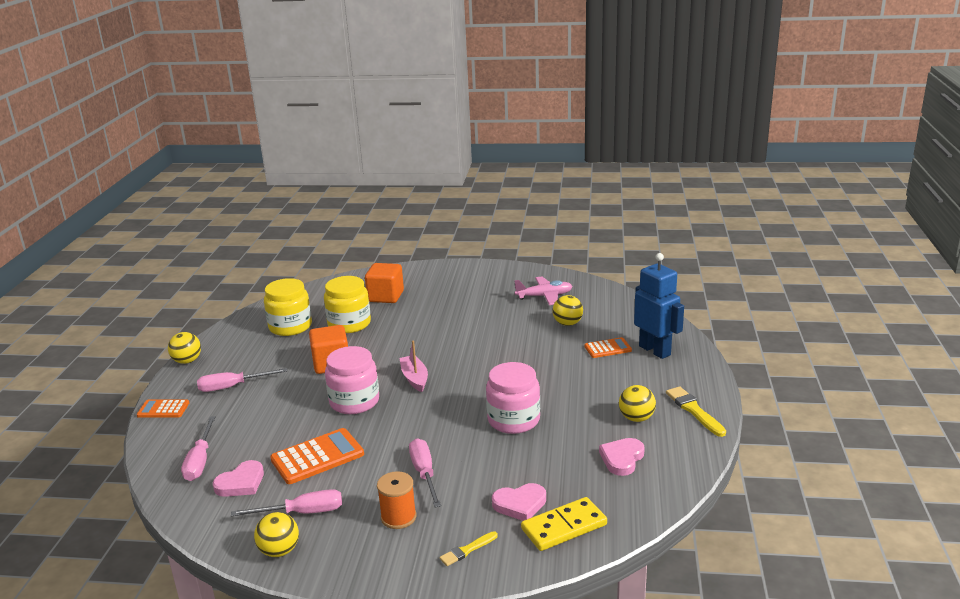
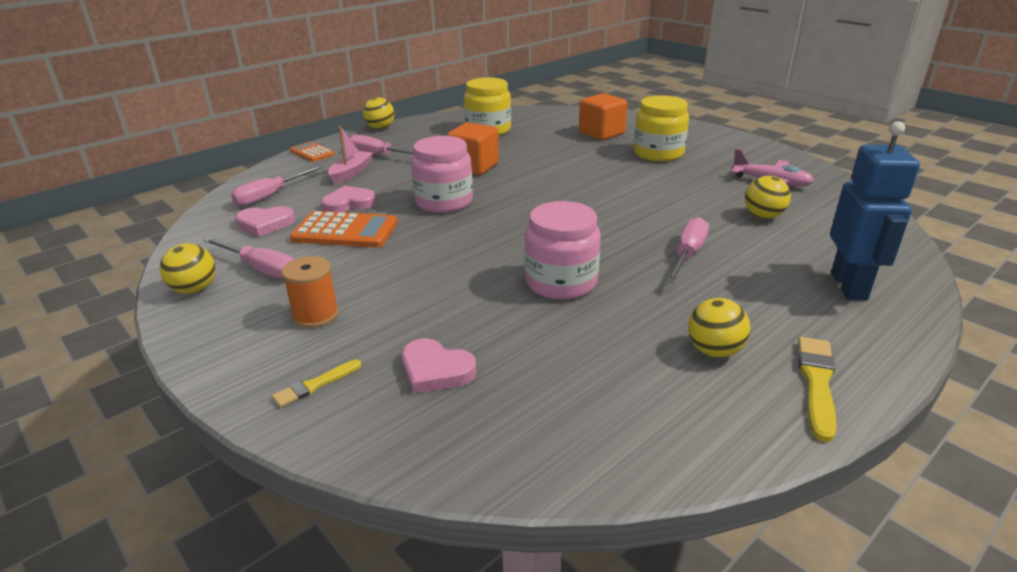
camera: 40 degrees right, 5 degrees up
(349, 324) = (537, 143): yellow jar -> yellow jar (658, 153)
(415, 378) = (524, 204): pink boat -> pink boat (351, 173)
(424, 473) = (400, 288): pink screwdriver -> pink screwdriver (687, 255)
(467, 550) = (316, 385): yellow brush -> yellow brush turned 45 degrees counterclockwise
(564, 527) = (441, 426): yellow domino -> none
(607, 348) = (781, 259): orange calculator -> none
(622, 458) = (627, 388): pink heart -> pink heart (349, 203)

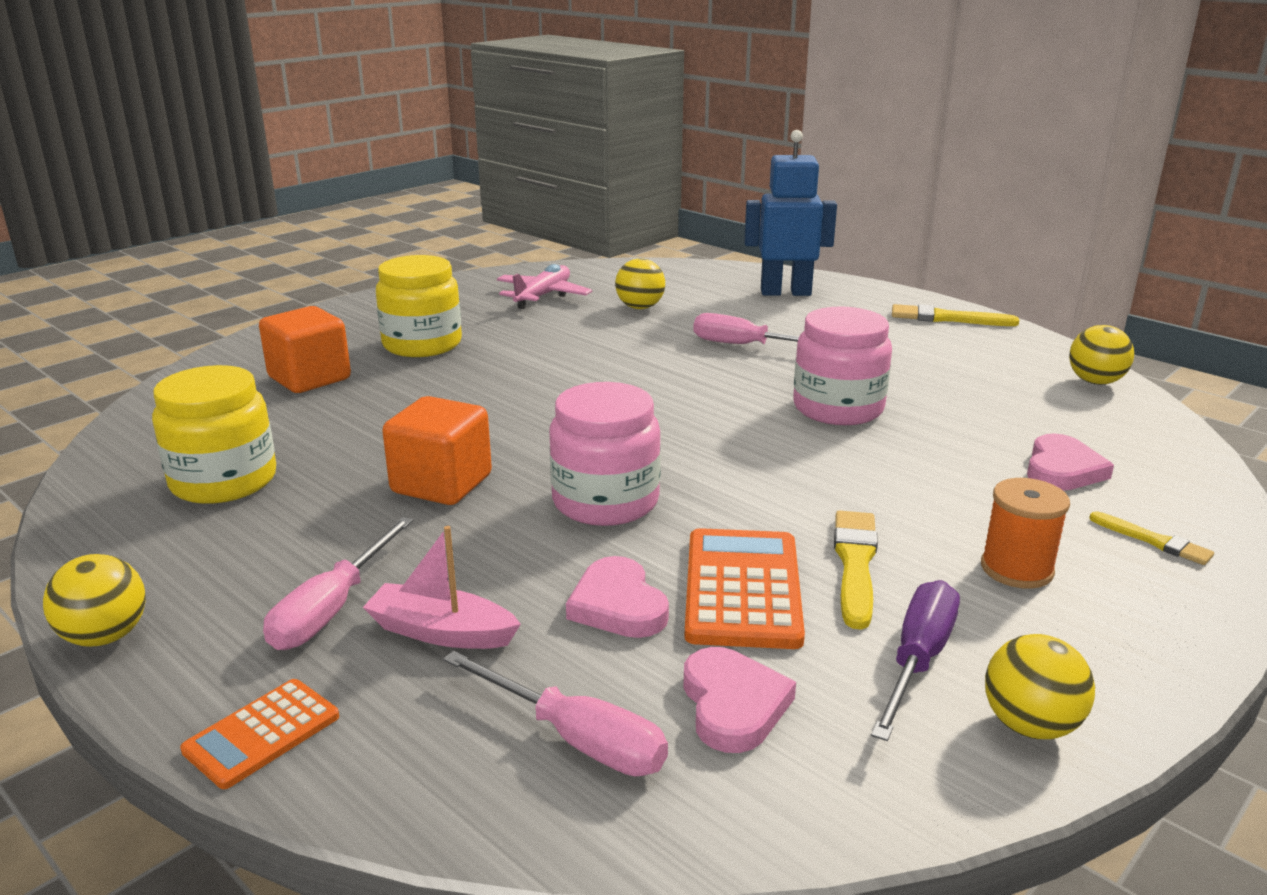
camera: 95 degrees left, 5 degrees down
(260, 269) = (918, 660): pink screwdriver -> purple screwdriver
(350, 263) = (855, 564): none -> yellow brush
(714, 351) = (927, 347): yellow ball -> yellow ball (1095, 382)

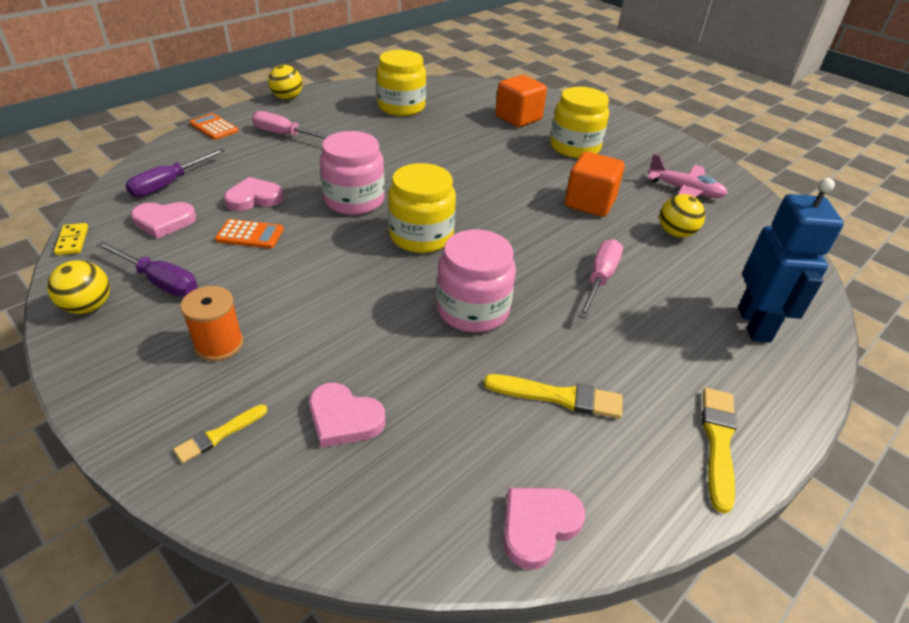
camera: 90 degrees right, 15 degrees up
(441, 484) = (386, 155): orange cube -> orange cube (590, 203)
(441, 632) = (256, 157): pink boat -> none
(576, 739) = (169, 184): pink screwdriver -> purple screwdriver
(694, 443) = (421, 236): none -> yellow jar
(742, 589) = (250, 235): orange calculator -> orange calculator, size x0.60
(853, 829) = (72, 241): none -> yellow domino
(855, 564) = (255, 277): yellow brush -> yellow brush (558, 397)
(1095, 382) = (538, 526): yellow ball -> pink heart

